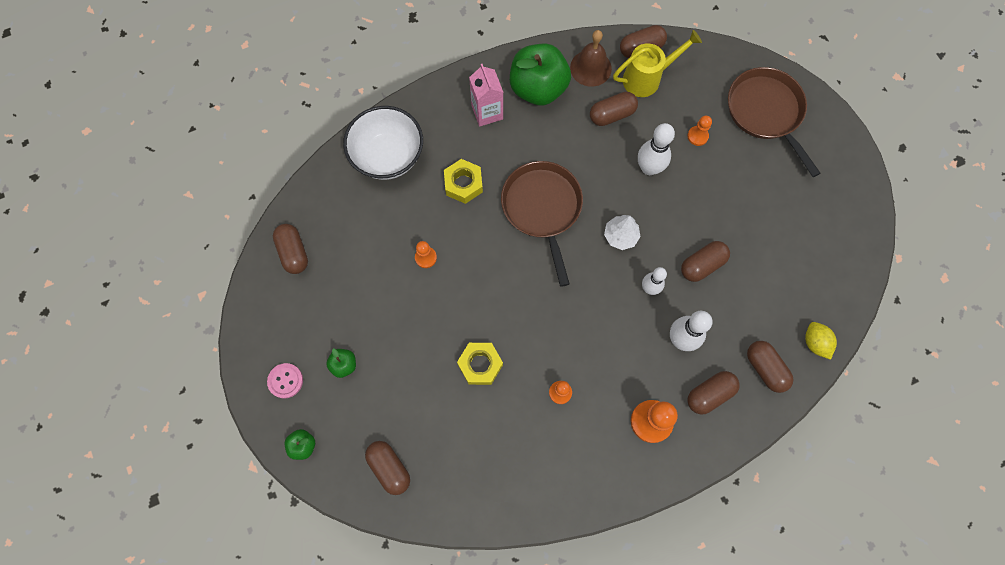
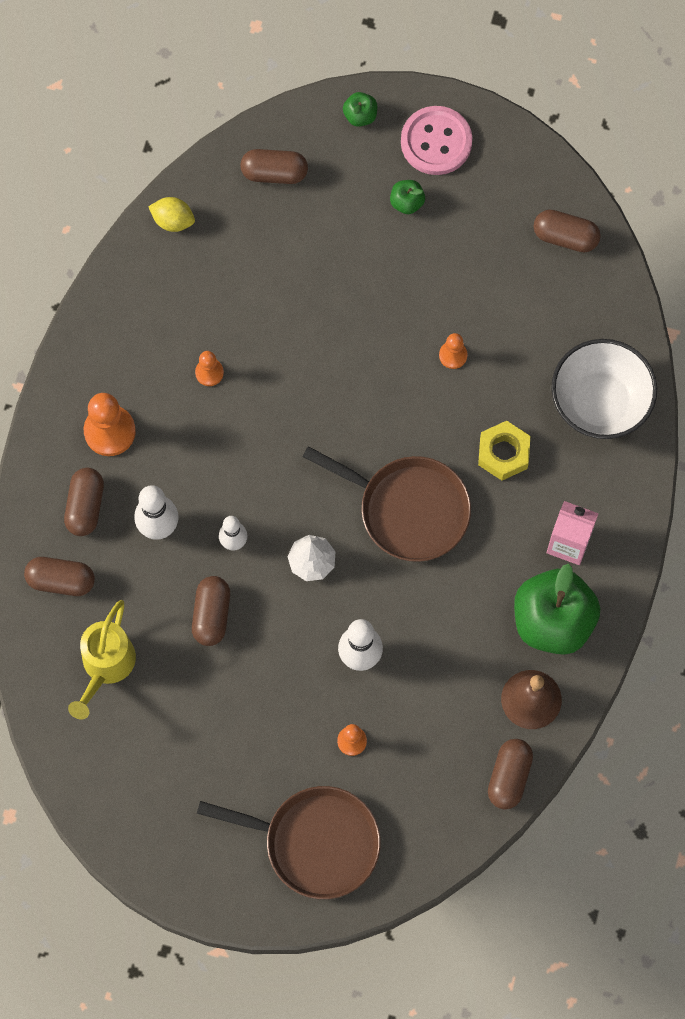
camera: 130 degrees right, 0 degrees up
(285, 381) = (436, 142): pink button -> pink button, size x1.71
(480, 365) = (299, 322): yellow nut -> none
(612, 115) = (454, 672): brown capsule -> none
(647, 78) = (466, 749): yellow watering can -> yellow watering can (105, 666)
(815, 343) = (41, 652): yellow lemon -> yellow lemon (173, 221)

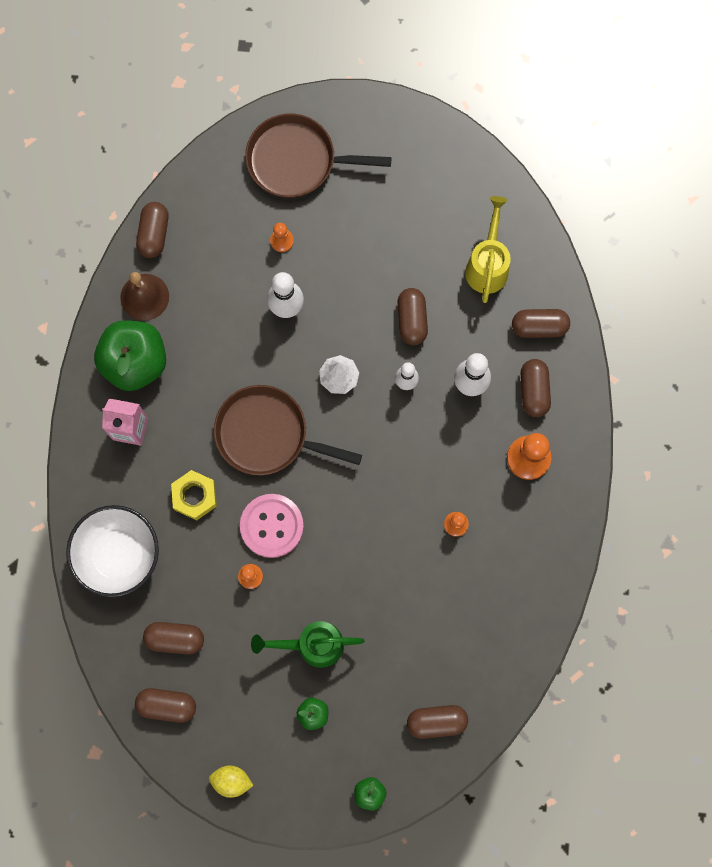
camera: 170 degrees right, 5 degrees up
(173, 221) = (517, 659): yellow lemon -> yellow lemon (231, 781)
(395, 272) = (313, 644): none -> green watering can
(436, 142) = (296, 779): pink button -> pink button (272, 526)
(547, 303) = (175, 639): none -> brown capsule

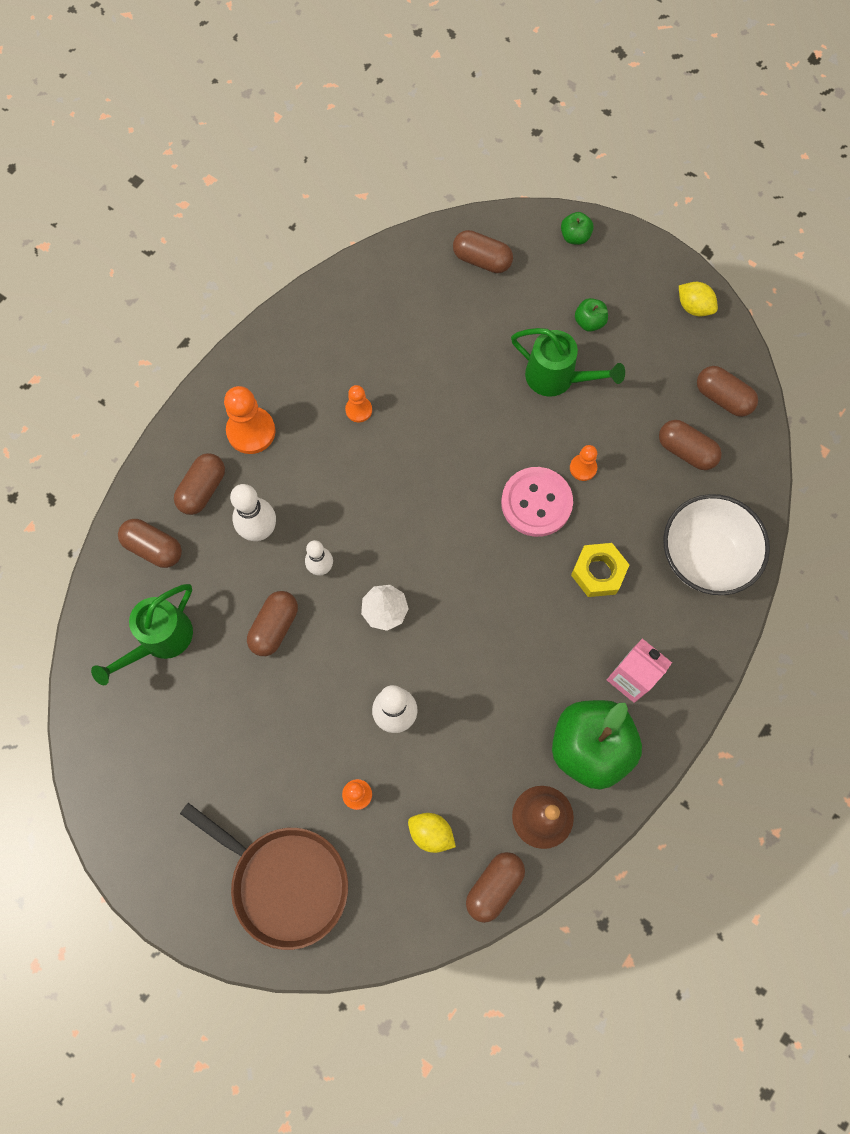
camera: 150 degrees left, 5 degrees down
(216, 244) = (431, 833): none -> yellow lemon
(266, 434) = (491, 594): brown pan -> none
(487, 265) = (160, 640): yellow watering can -> green watering can

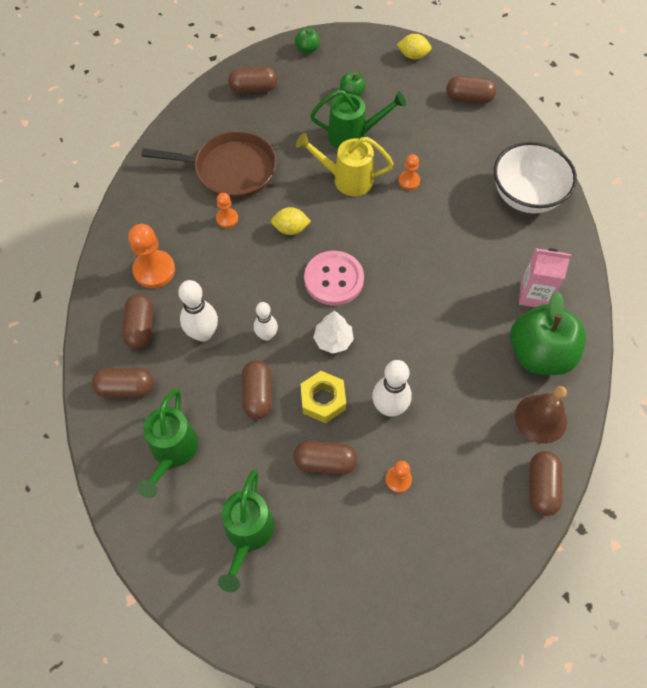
camera: 30 degrees left, 10 degrees down
(183, 763) = (247, 534): none -> green watering can
(285, 882) = (386, 577): brown pan -> brown pan (231, 170)
(431, 833) = (471, 476): yellow lemon -> yellow lemon (291, 229)
(515, 429) = (347, 179): none -> yellow watering can
(536, 503) = (392, 217): pink button -> pink button (334, 279)
(598, 572) = (465, 240): yellow nut -> yellow nut (323, 400)
(686, 451) = (468, 139): brown capsule -> brown capsule (325, 462)

